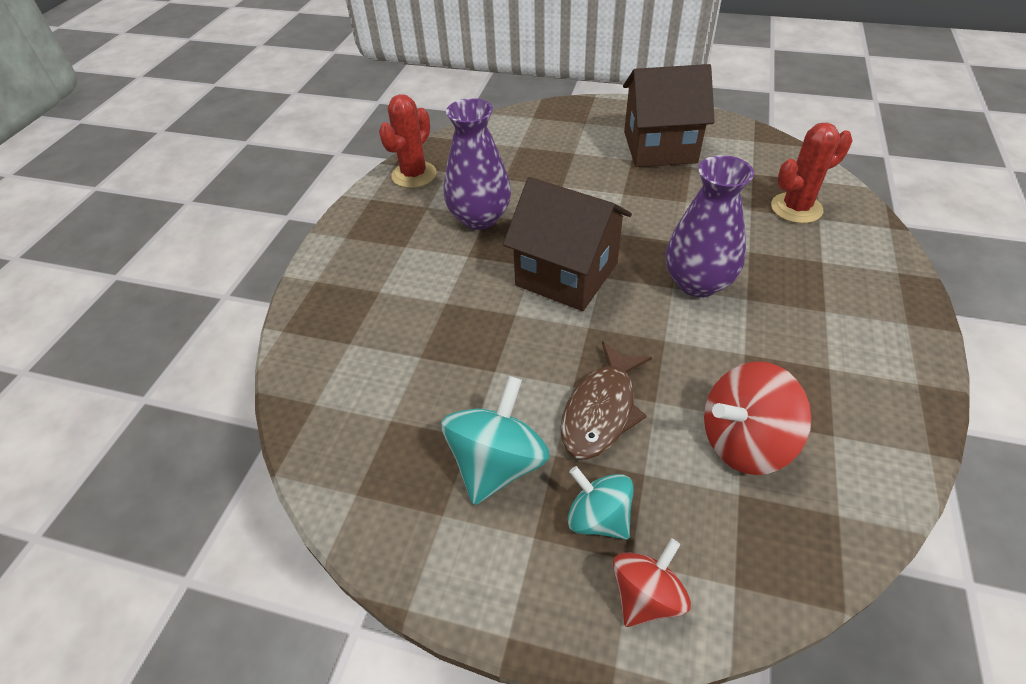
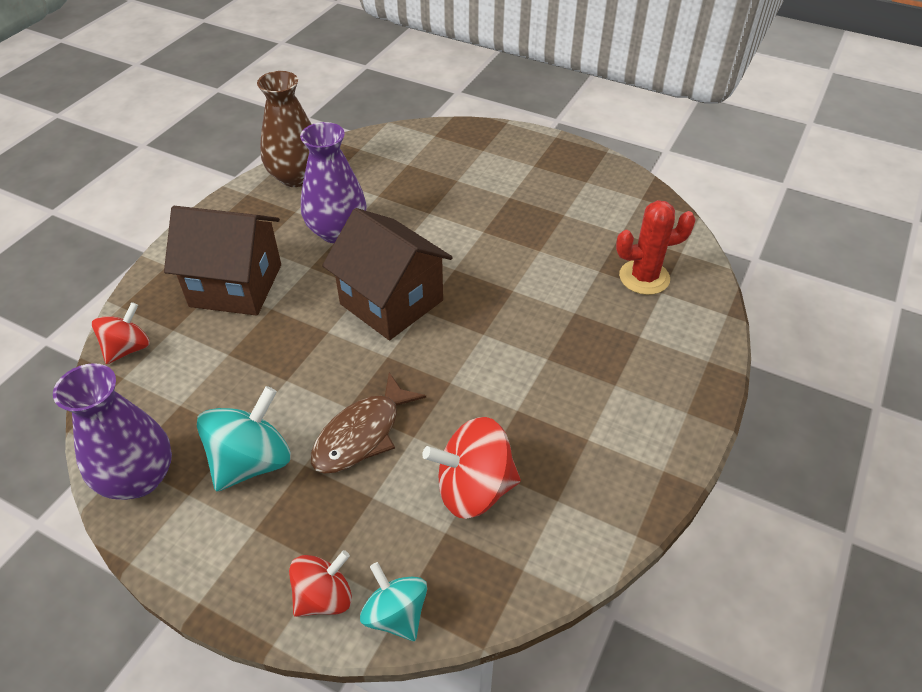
camera: 10 degrees right, 0 degrees up
(308, 372) = (128, 348): none -> red spinning top
(414, 175) = (296, 177): red cactus -> brown vase
(598, 518) = (315, 525): turquoise spinning top -> turquoise spinning top (396, 614)
(659, 147) = (543, 189): brown house -> brown house (236, 285)
(697, 283) = (508, 334): purple vase -> purple vase (138, 478)

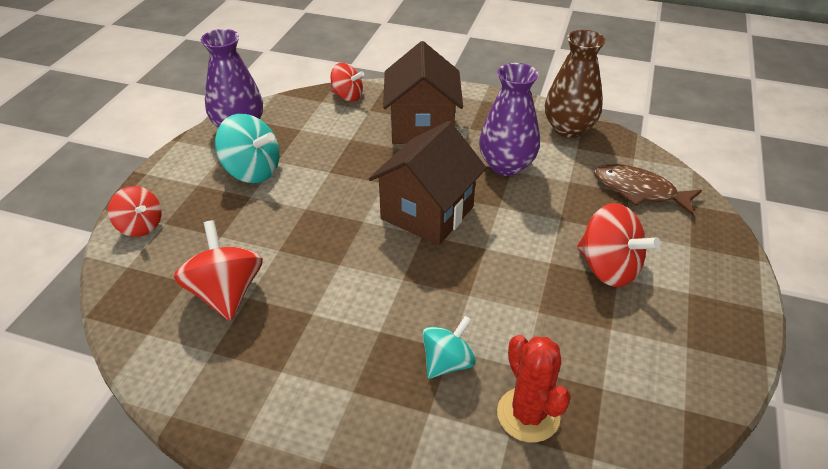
camera: 80 degrees right, 5 degrees down
(362, 434) = (278, 220): brown fish -> brown fish (639, 191)
(396, 614) = (121, 264): turquoise spinning top -> turquoise spinning top (447, 362)
(498, 199) = (608, 268): none -> red spinning top

